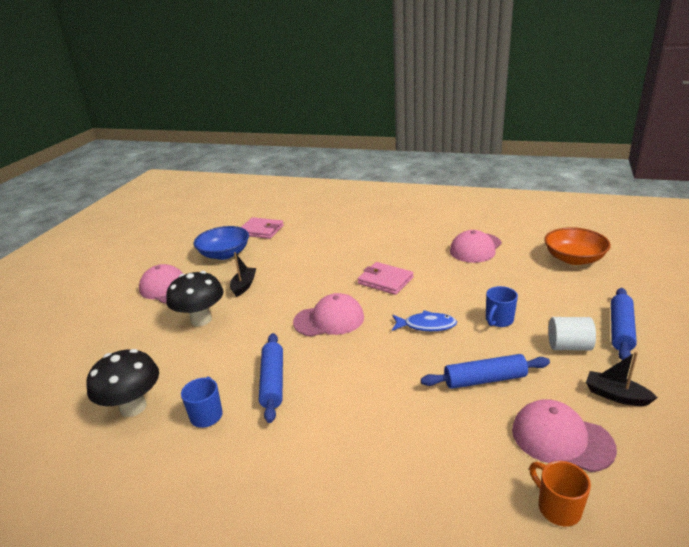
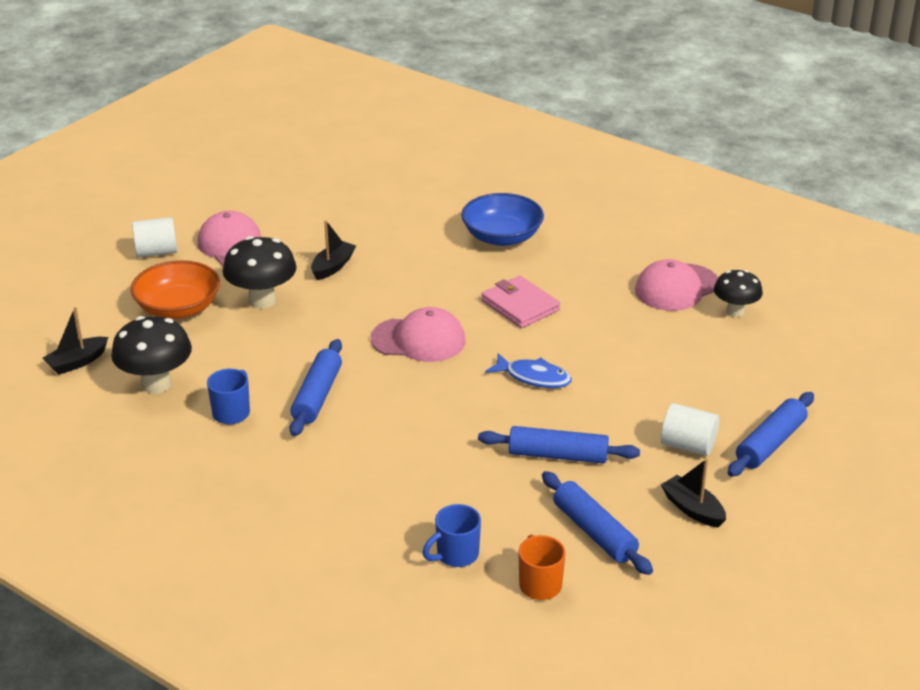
camera: 15 degrees right, 5 degrees up
(58, 406) = (77, 362): none -> black boat
(110, 305) = (156, 252): none -> white cylinder
(224, 254) = (325, 211): blue bowl -> blue bowl (502, 237)
(261, 230) = (392, 184): pink wallet -> none
(499, 320) = (628, 394): blue mug -> blue mug (456, 555)
(521, 253) = (735, 311): none -> black mushroom
(561, 438) = (594, 532): pink cap -> blue rolling pin
(574, 258) = (800, 338): orange bowl -> orange bowl (178, 308)

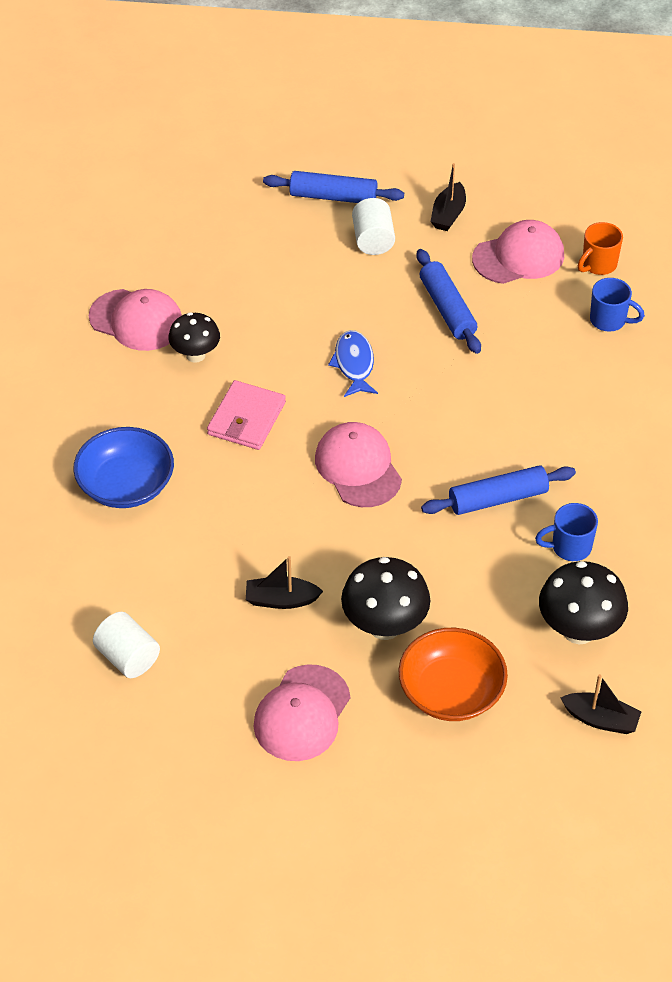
camera: 120 degrees left, 15 degrees up
(156, 252) = (365, 782): white cylinder -> white cylinder (128, 657)
(594, 532) = (518, 257): blue rolling pin -> pink cap
(735, 311) = (151, 270): black mushroom -> black mushroom (195, 355)

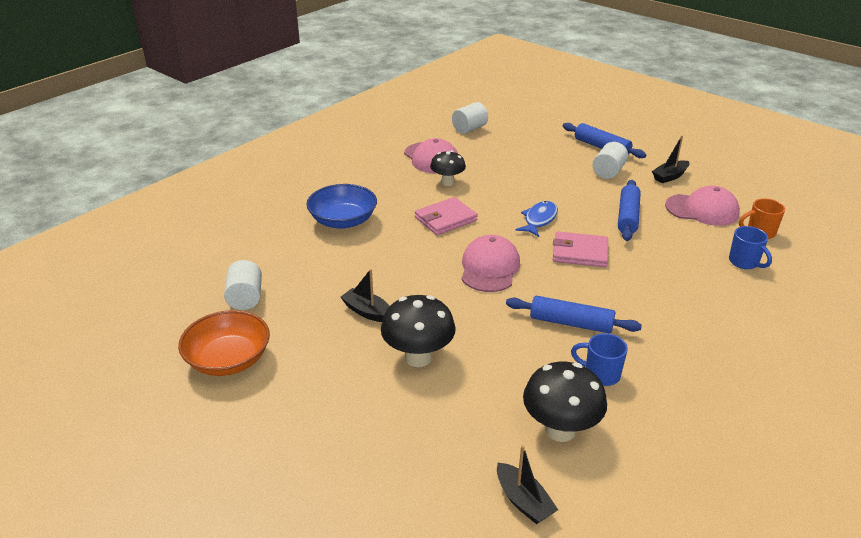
camera: 35 degrees right, 15 degrees down
(137, 239) = (469, 129): none -> white cylinder
(302, 713) = (310, 379): pink cap -> none
(436, 393) = (580, 252): none -> pink wallet
(451, 691) = (424, 419): orange bowl -> orange bowl (228, 360)

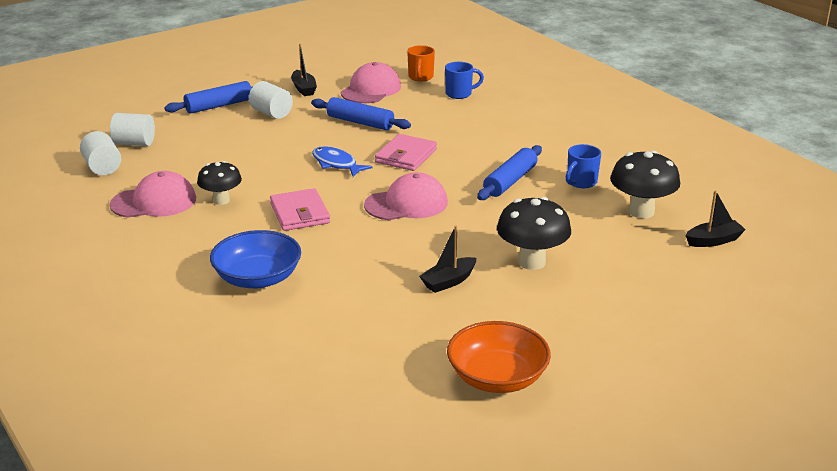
camera: 75 degrees left, 5 degrees down
(245, 298) = (385, 360): white cylinder -> white cylinder (134, 143)
(489, 268) = (406, 204): pink cap -> pink cap turned 135 degrees clockwise

